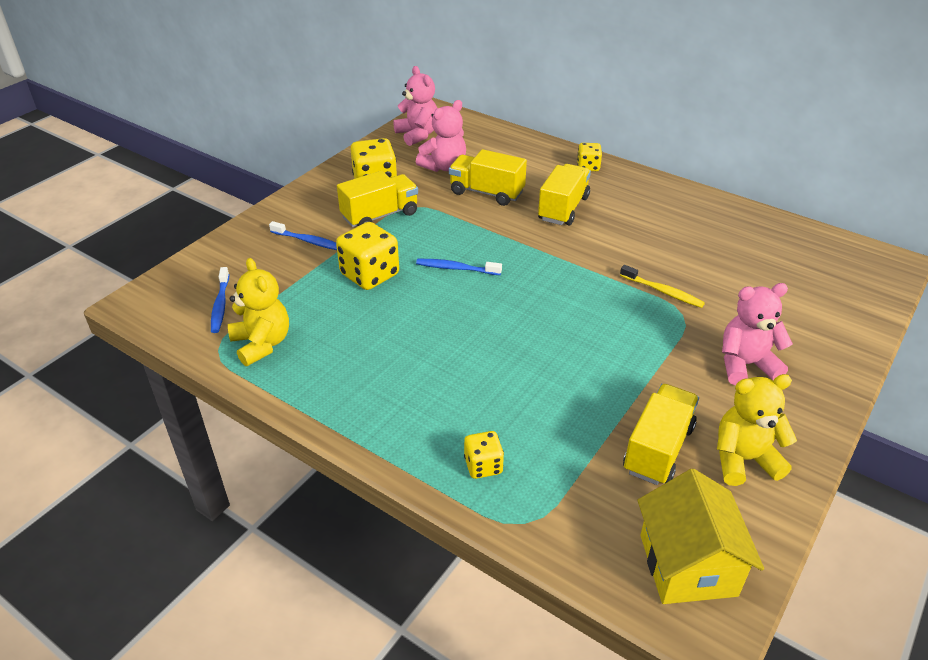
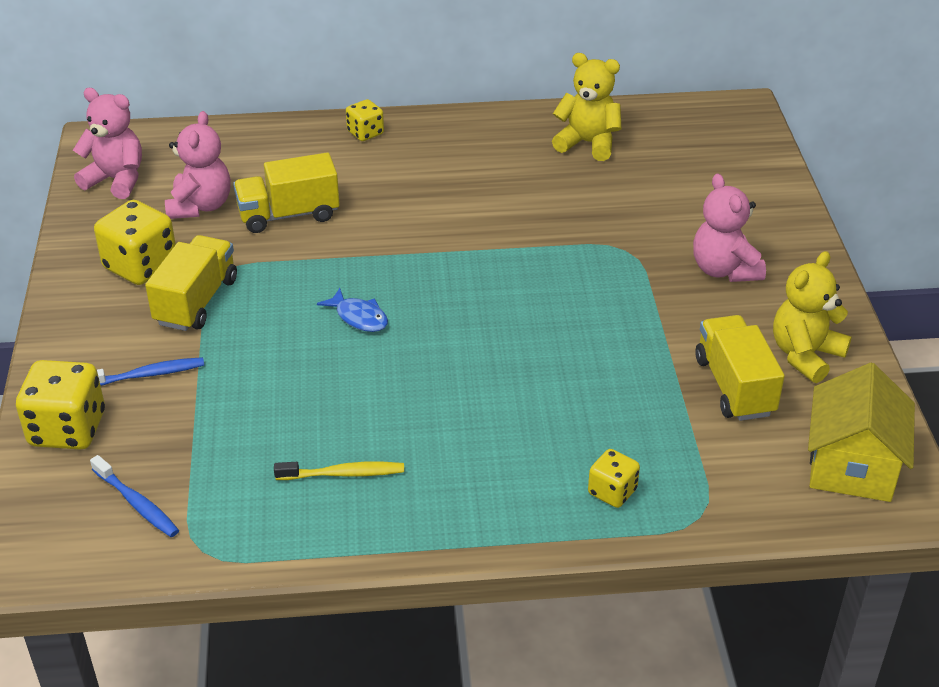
camera: 40 degrees left, 0 degrees up
(262, 344) = (246, 515): yellow teddy bear -> yellow teddy bear (588, 143)
(370, 275) = (271, 374): yellow dice -> yellow dice (67, 429)
(456, 268) = (359, 317): blue toothbrush -> blue fish
(563, 208) = (393, 194): yellow truck -> none
(662, 291) = (584, 236): yellow toothbrush -> yellow toothbrush (343, 474)
(687, 565) = (851, 466): yellow house -> yellow house turned 60 degrees clockwise
(745, 365) = (724, 270): pink teddy bear -> pink teddy bear turned 60 degrees counterclockwise

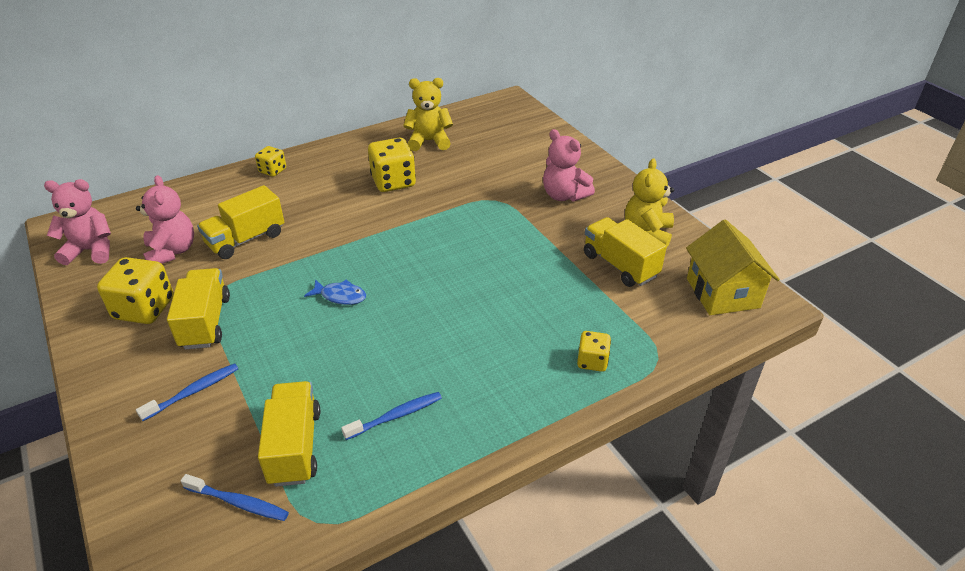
camera: 25 degrees left, 0 degrees up
(67, 429) = (143, 461): yellow dice -> yellow dice (393, 182)
(220, 468) = (295, 446): none -> yellow truck
(343, 474) = (395, 416): yellow toothbrush -> blue toothbrush

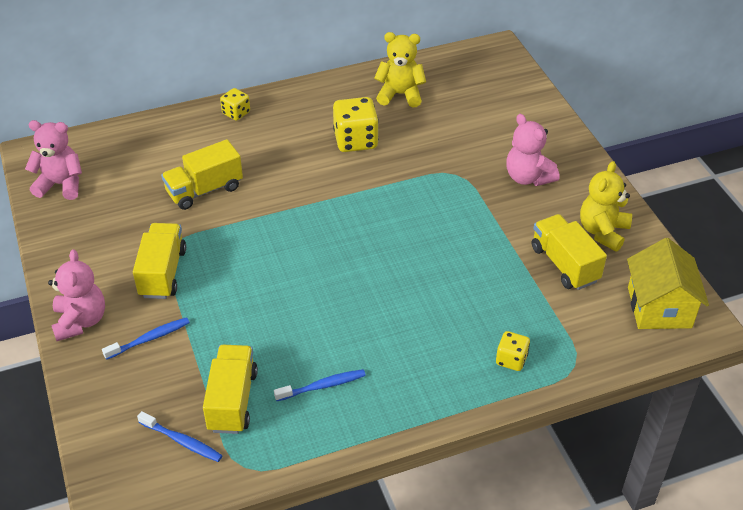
camera: 10 degrees right, 5 degrees up
(144, 309) = (109, 252): yellow dice -> none
(172, 251) = (135, 195): pink teddy bear -> pink teddy bear (80, 321)
(340, 296) = (287, 262): blue fish -> none

